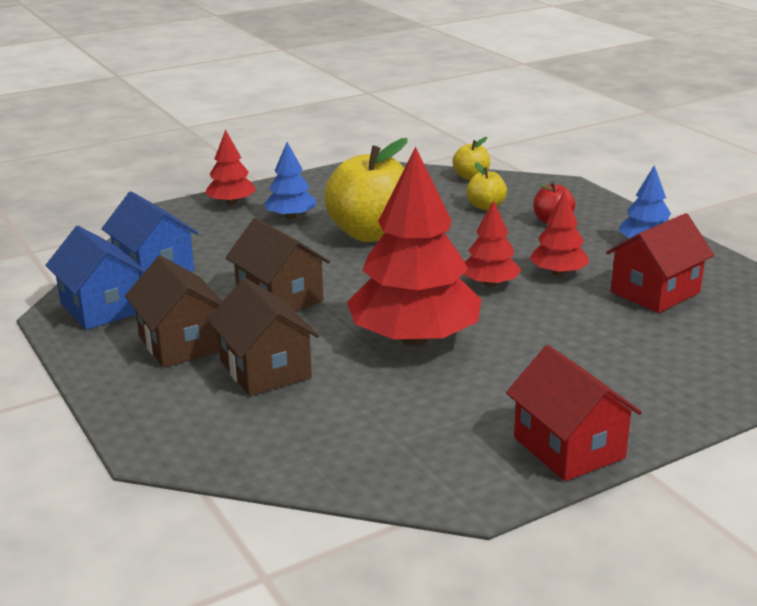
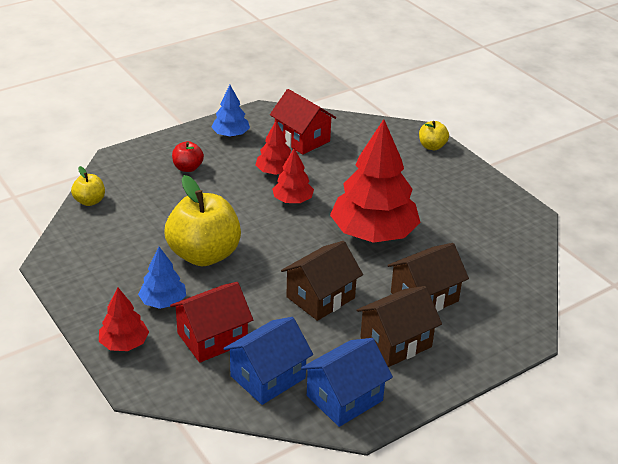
camera: 95 degrees left, 10 degrees up
(485, 206) = (155, 196): yellow apple -> yellow apple (432, 146)
(568, 448) = (480, 184): red house -> red house (212, 338)

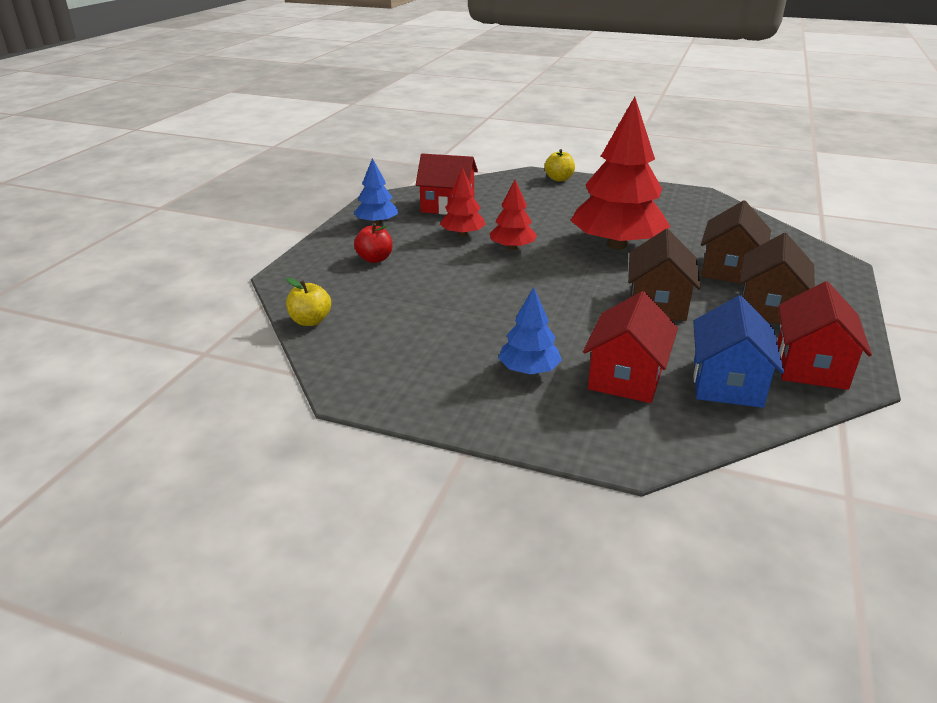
camera: 35 degrees left, 5 degrees down
(124, 343) = (552, 425): red tree -> none
(204, 255) = (503, 316): yellow apple -> none
(344, 398) = (811, 366): blue house -> red house

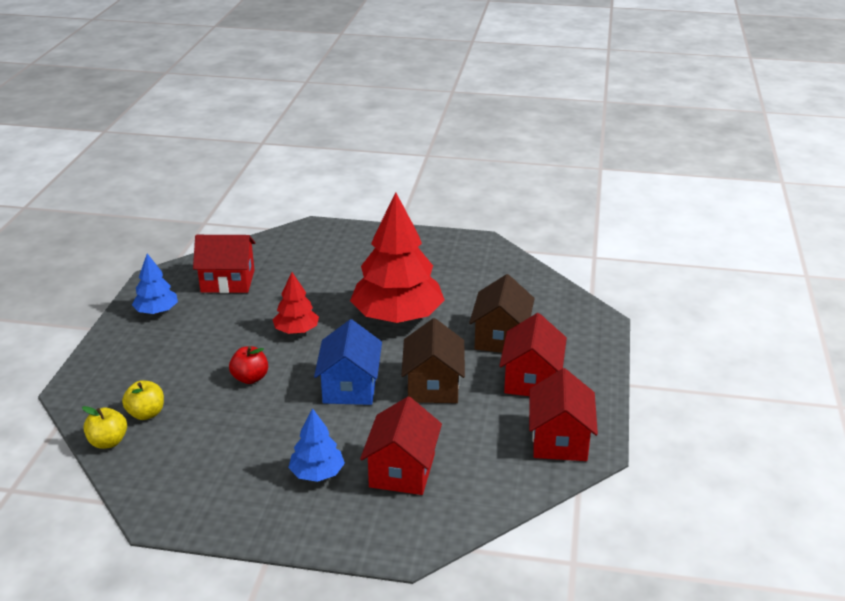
camera: 10 degrees left, 0 degrees up
(375, 259) = (161, 359): red apple -> red apple (250, 378)
(462, 234) = (246, 318): red tree -> none
(559, 179) = (340, 232): yellow apple -> yellow apple (146, 414)
(727, 383) = (488, 466): blue house -> blue house (350, 387)
(768, 308) = (531, 380): brown house -> red house

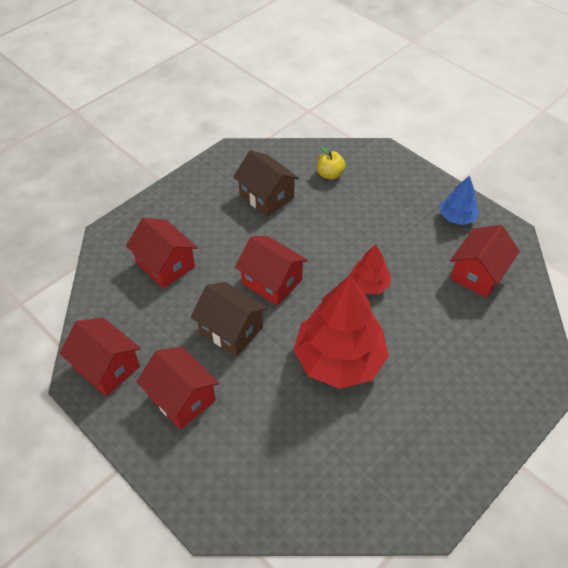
camera: 125 degrees right, 20 degrees up
(108, 442) = (315, 151): yellow apple -> none
(250, 378) = (327, 234): red apple -> none
(317, 473) = (202, 225): blue tree -> none
(350, 387) = (272, 281): blue house -> red house
(501, 337) = (251, 416): brown house -> brown house (266, 196)

